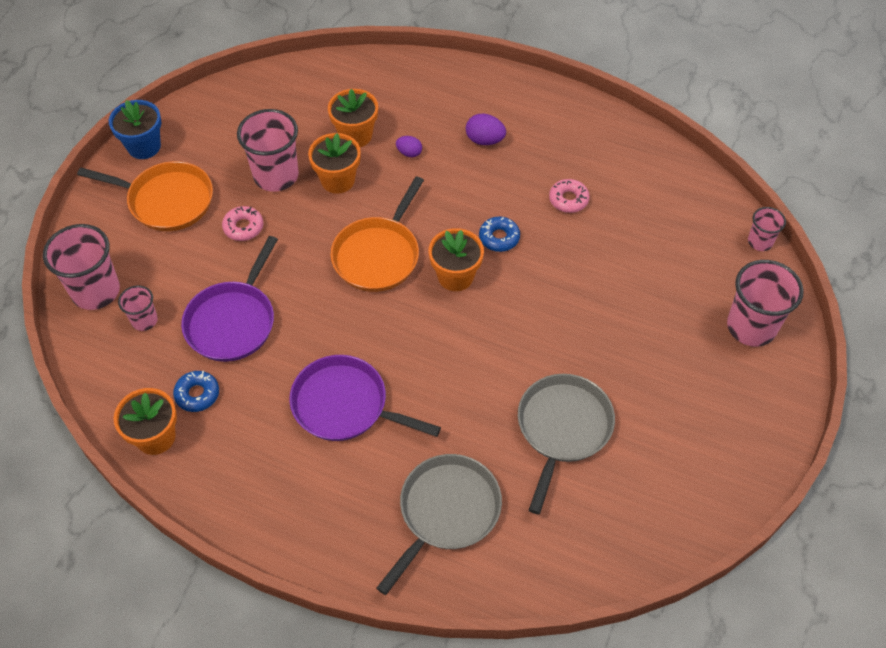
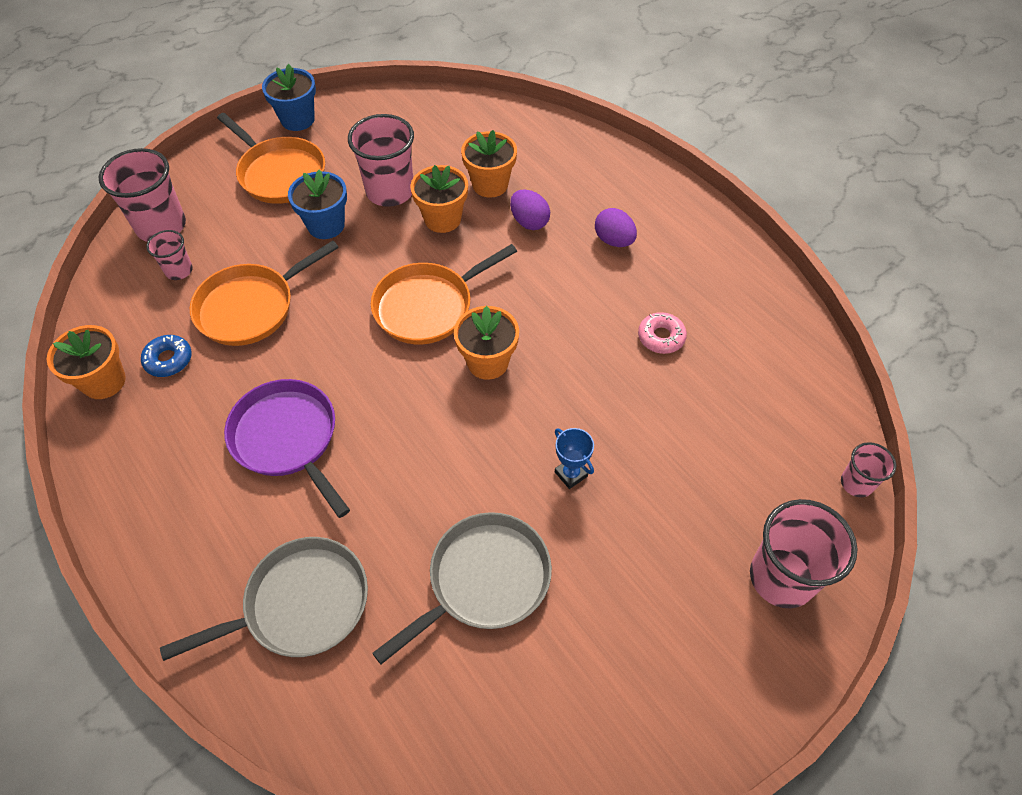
camera: 30 degrees right, 0 degrees up
(233, 322) = (250, 307): purple pan -> orange pan
(243, 227) = (326, 225): pink donut -> blue flower pot
(409, 153) = (529, 222): purple egg -> purple egg, size x1.52
(499, 238) = (560, 343): blue donut -> none
(571, 327) = (571, 474): none -> blue trophy

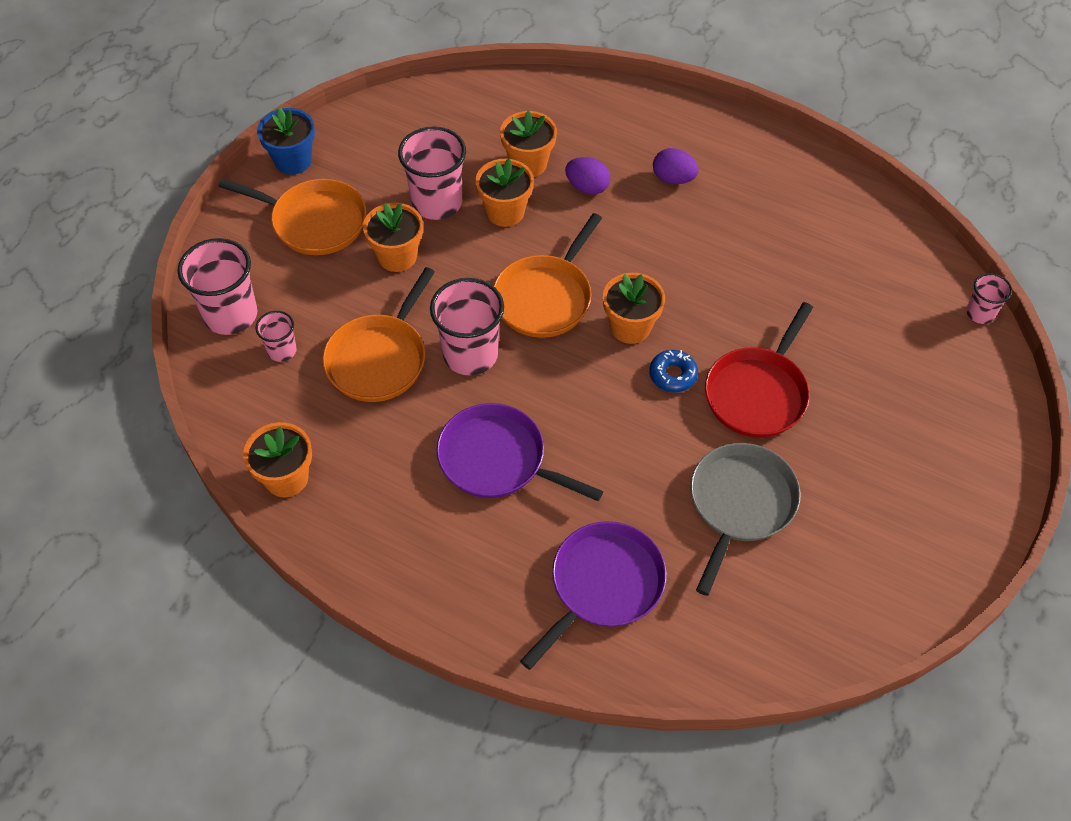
camera: 25 degrees left, 0 degrees up
(168, 360) = (335, 435): blue donut -> blue donut (673, 375)
(301, 604) = (603, 585): grey pan -> purple pan
(326, 225) = (397, 256): blue flower pot -> orange flower pot
(571, 474) = (758, 393): blue trophy -> red pan
(661, 337) = (764, 251): pink donut -> none
(781, 577) = (963, 407): pink cup -> pink cup (470, 354)

